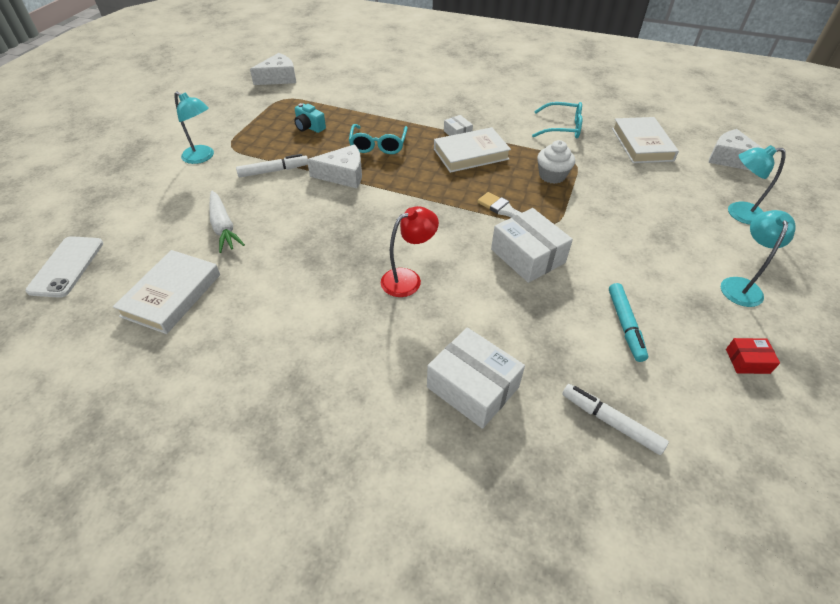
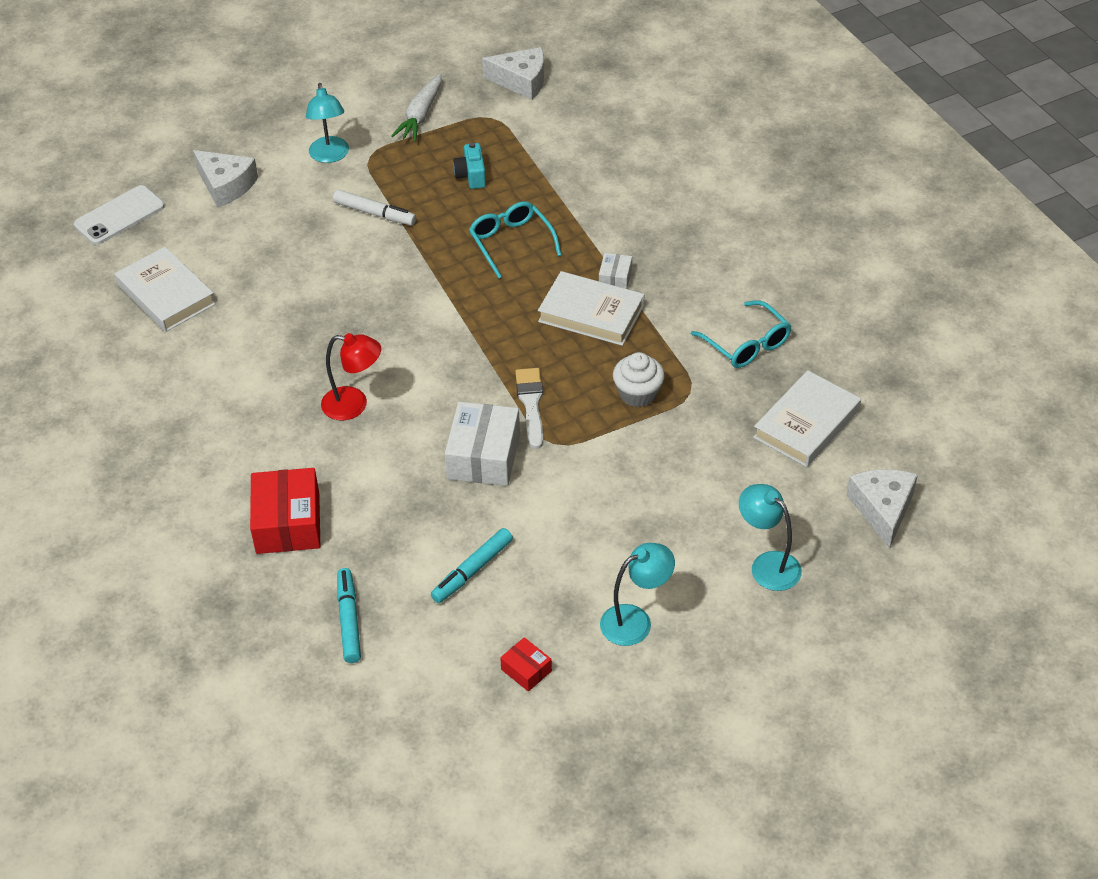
camera: 45 degrees right, 0 degrees up
(172, 295) = (166, 294): white book -> white book turned 75 degrees clockwise
(223, 227) = (267, 252): white carrot -> white carrot (420, 115)
(343, 175) = (432, 259): white cheese -> white cheese (226, 185)
(378, 145) = (511, 242): turquoise glasses -> turquoise glasses turned 105 degrees clockwise
(472, 387) = (288, 523): white box -> red box
(610, 422) = (349, 620): white marker -> turquoise marker

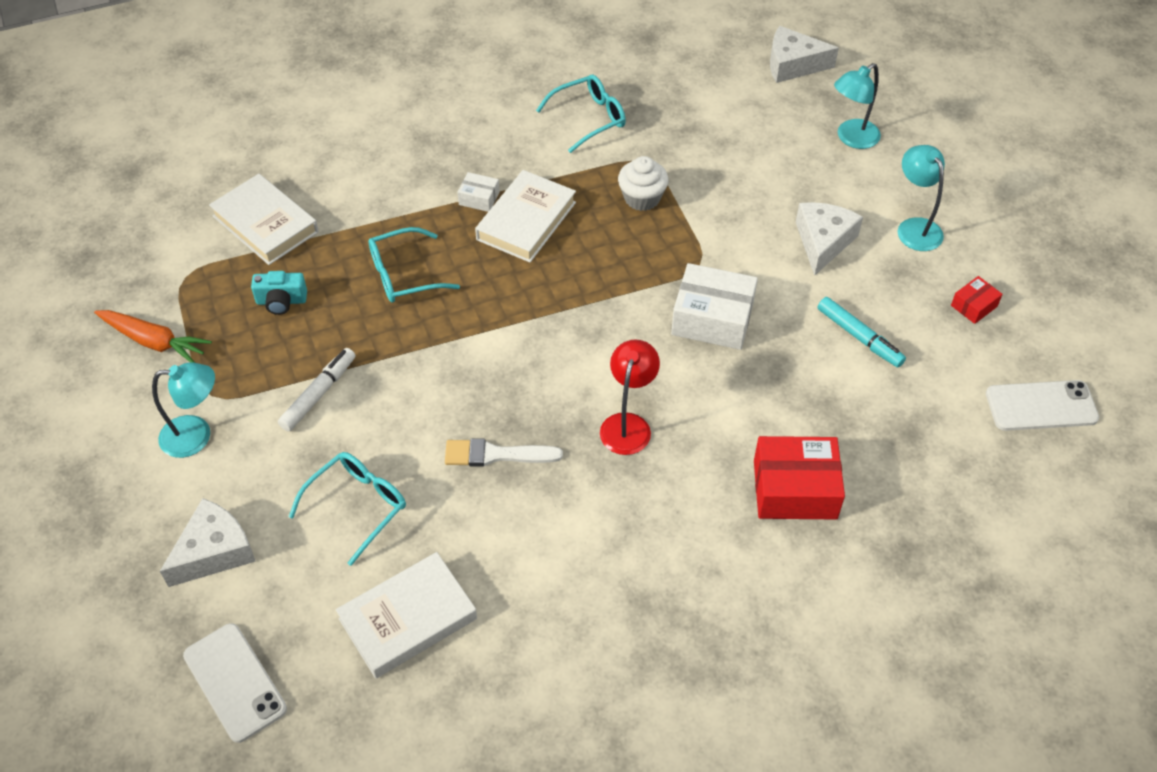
camera: 85 degrees left, 5 degrees up
(266, 252) = (357, 506): none -> turquoise glasses
(349, 620) = (922, 438): turquoise marker -> none
(395, 722) = (1041, 406): none -> white phone
(420, 115) = (154, 342): white carrot -> orange carrot
(521, 81) = (130, 245): white cheese -> white cheese (823, 242)
(531, 404) = (645, 277): white brush -> white brush (496, 455)
(806, 424) = (693, 94): white book -> white book (265, 224)

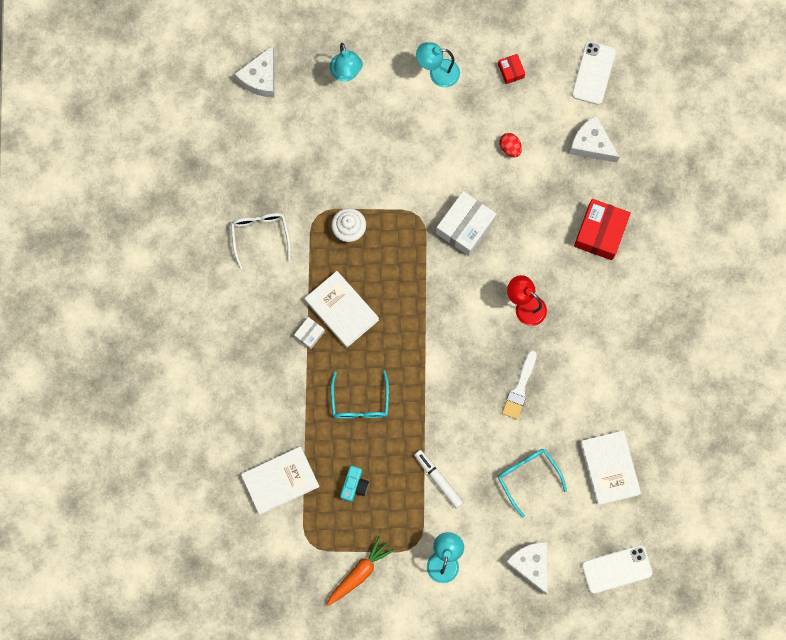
camera: 70 degrees left, 25 degrees up
(589, 118) = (260, 236): turquoise glasses -> white glasses
(823, 242) = (429, 134): white cheese -> white cheese (591, 144)
(859, 337) = (510, 148): turquoise marker -> red egg

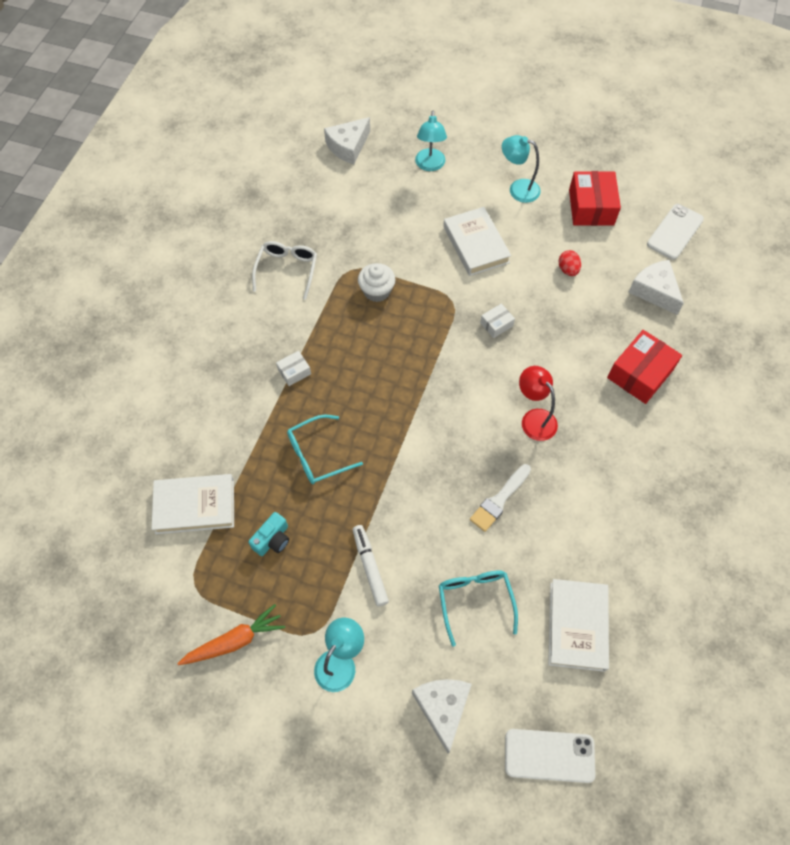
camera: 20 degrees right, 15 degrees down
(342, 310) = (337, 360): white book -> white book (476, 244)
(360, 402) = (317, 455): turquoise glasses -> turquoise glasses turned 45 degrees clockwise
(465, 227) = (496, 324): white box -> white box, size x0.50
(511, 71) = (591, 207): red box -> red box, size x2.00

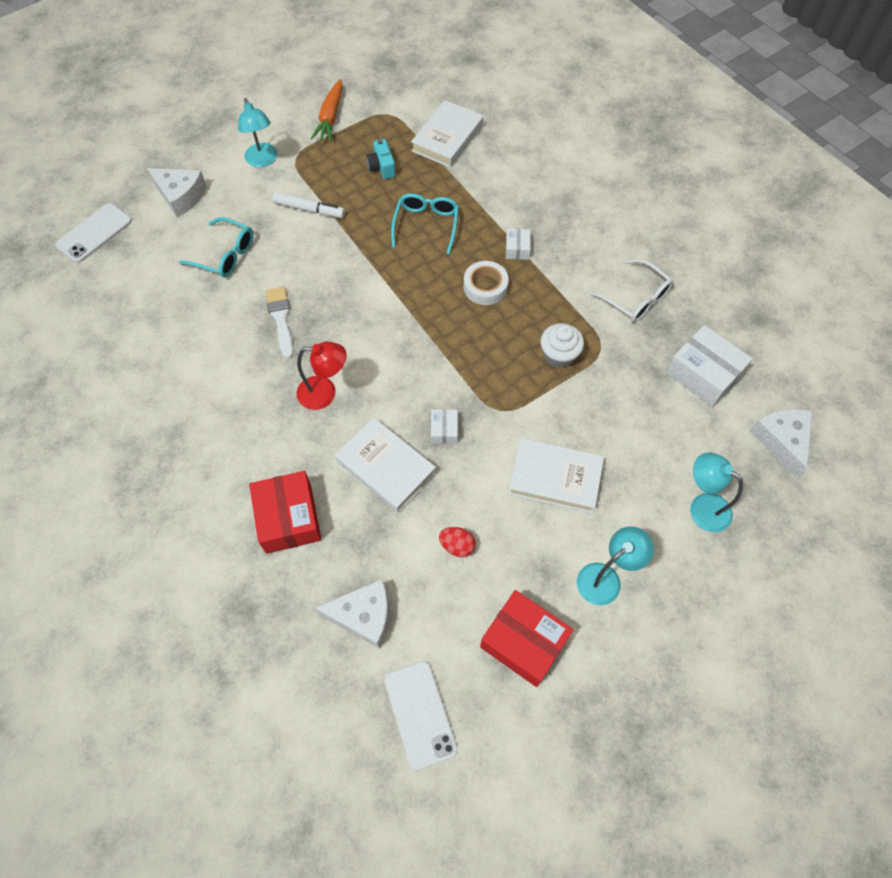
camera: 125 degrees right, 0 degrees up
(326, 204) = (703, 374): none -> white box
(350, 372) = (485, 287): none -> white tape
(577, 626) = (146, 304): white book -> white book (386, 467)

